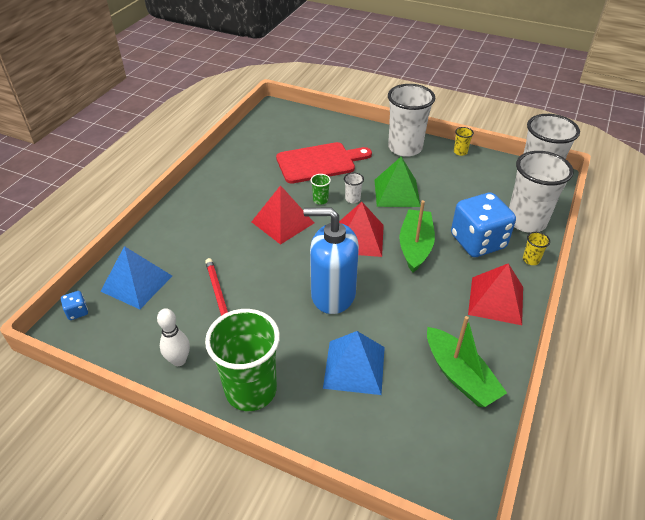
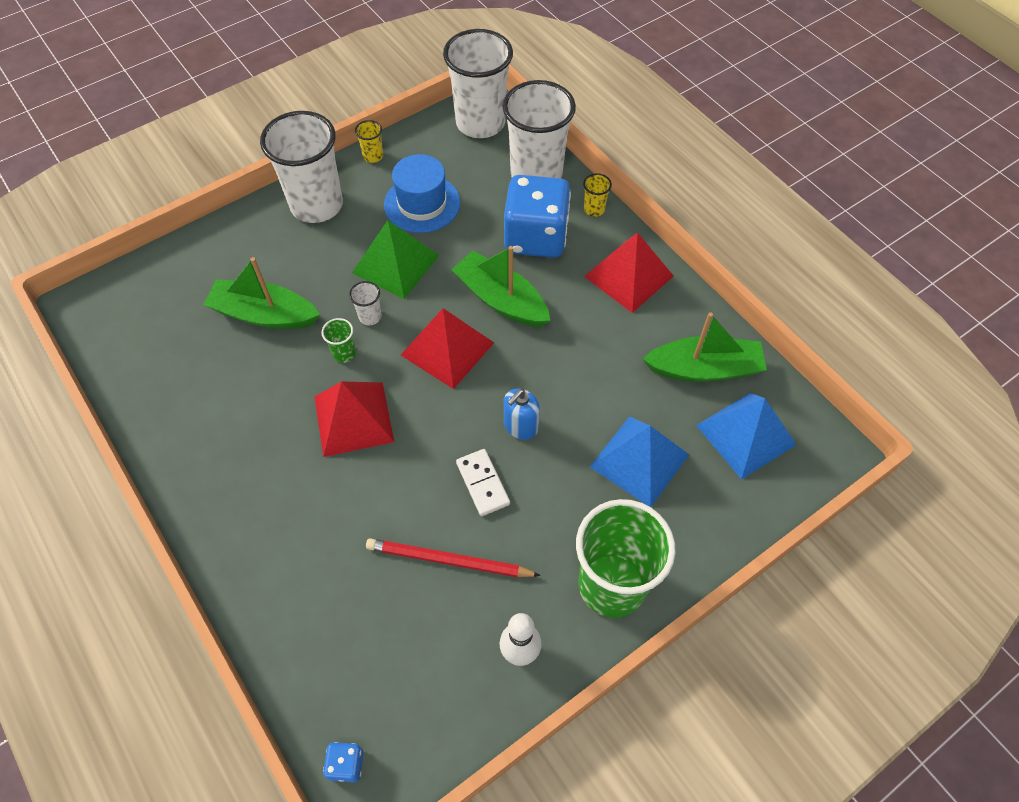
camera: 60 degrees left, 15 degrees up
(136, 283) = (343, 659): blue pyramid -> blue pyramid (745, 435)
(280, 294) = (482, 483): none -> white domino
(319, 162) = (264, 315): red cutting board -> green boat
(332, 294) = (520, 426): blue soap dispenser -> blue soap dispenser, size x0.49
(449, 184) = (422, 203): none -> blue hat

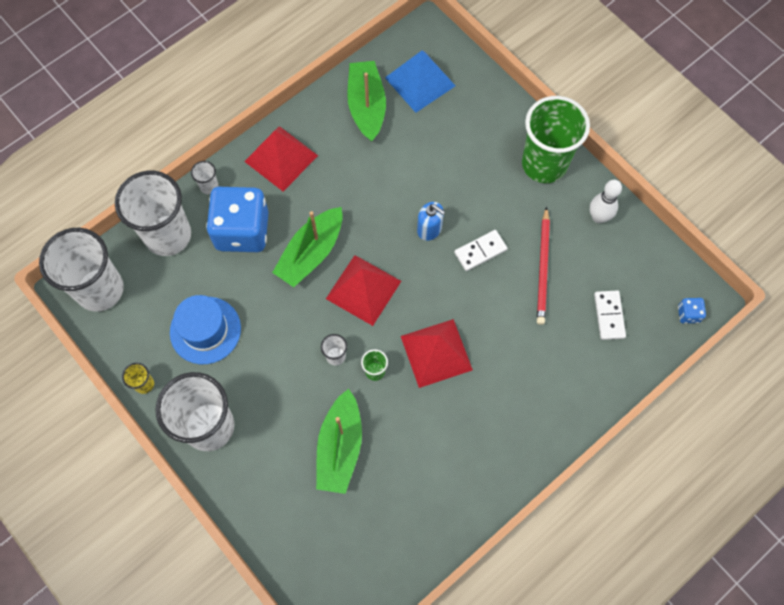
camera: 95 degrees left, 10 degrees up
(364, 641) = (609, 316): none -> white domino
(395, 264) = (277, 343): green pyramid -> none
(594, 209) = (209, 186): yellow cup -> white cup
(639, 460) = (448, 148): blue pyramid -> none

